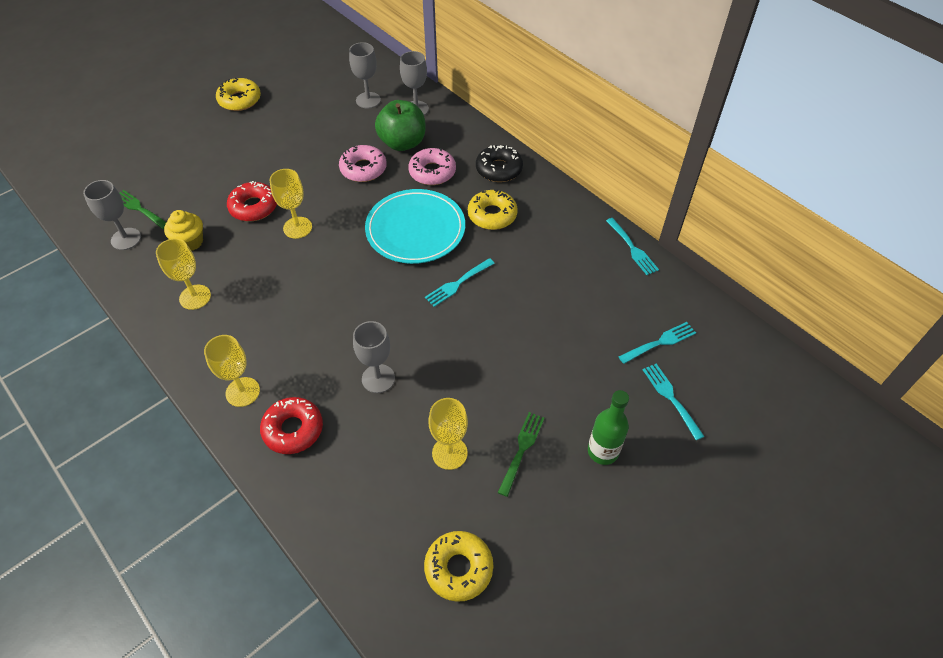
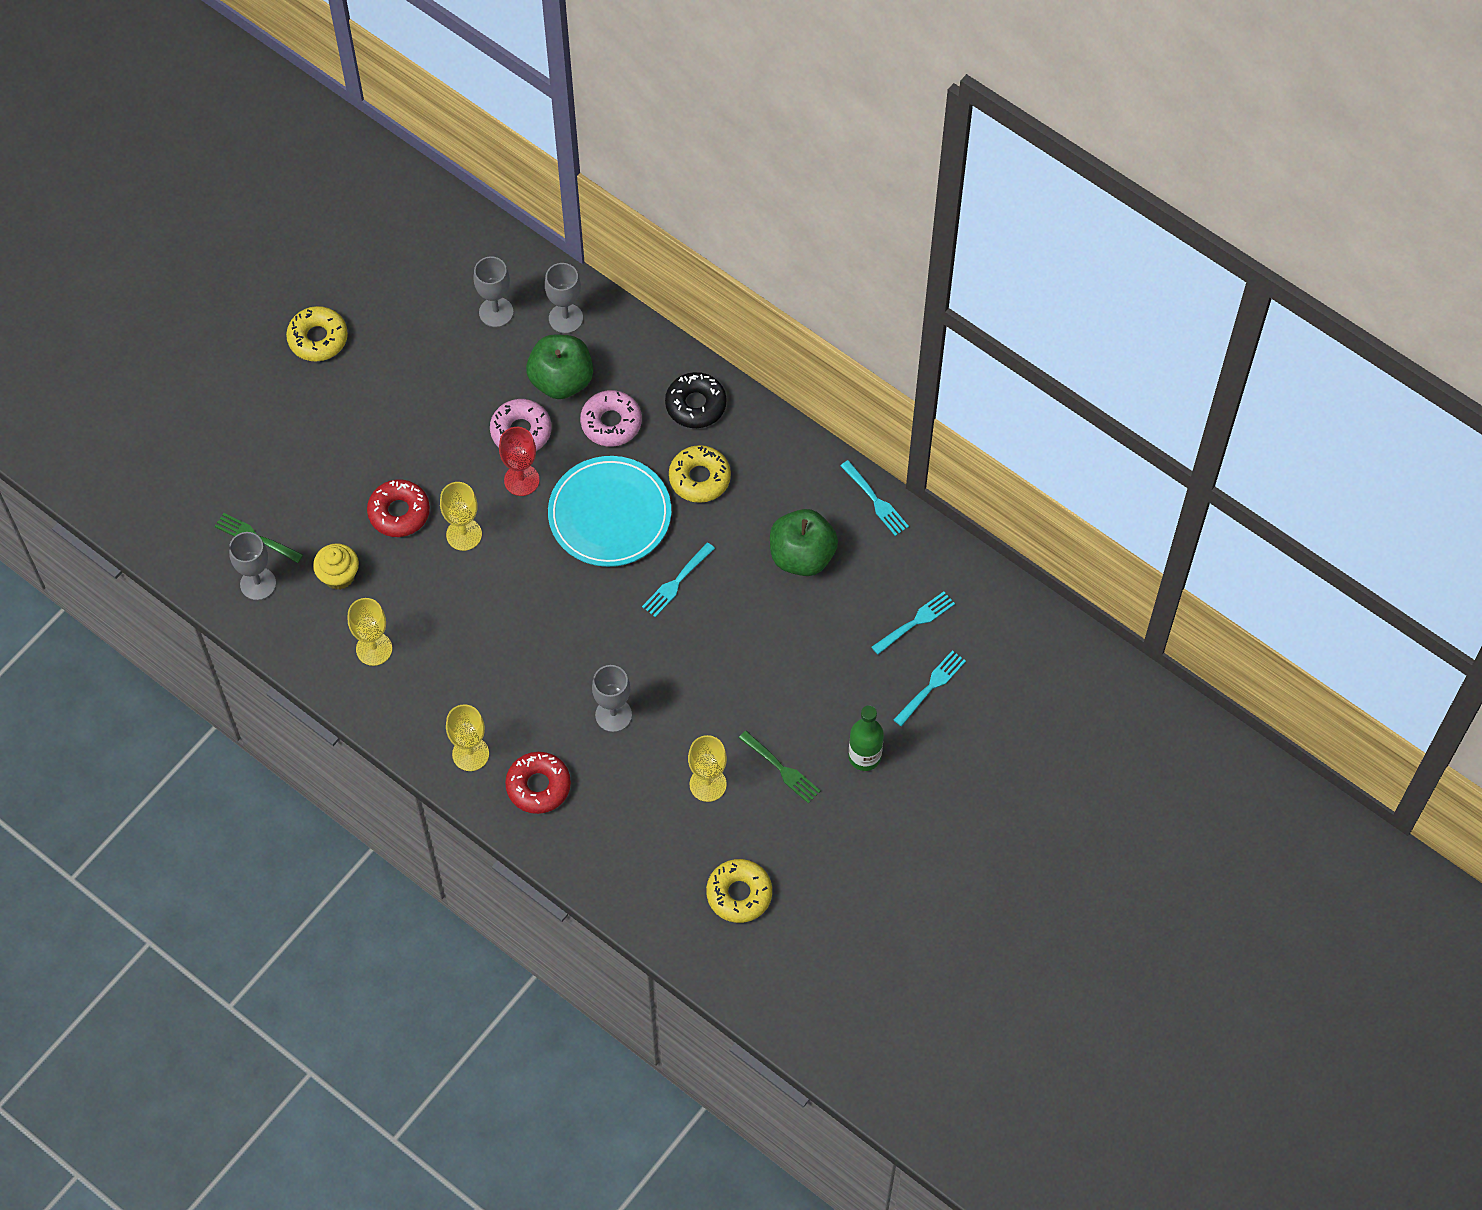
camera: 10 degrees left, 10 degrees up
(354, 198) = (521, 480): none -> red goblet
(522, 450) = (781, 769): green fork -> green fork turned 120 degrees clockwise
(566, 279) = (802, 556): none -> green apple
(671, 398) = (931, 686): turquoise fork -> turquoise fork turned 75 degrees clockwise

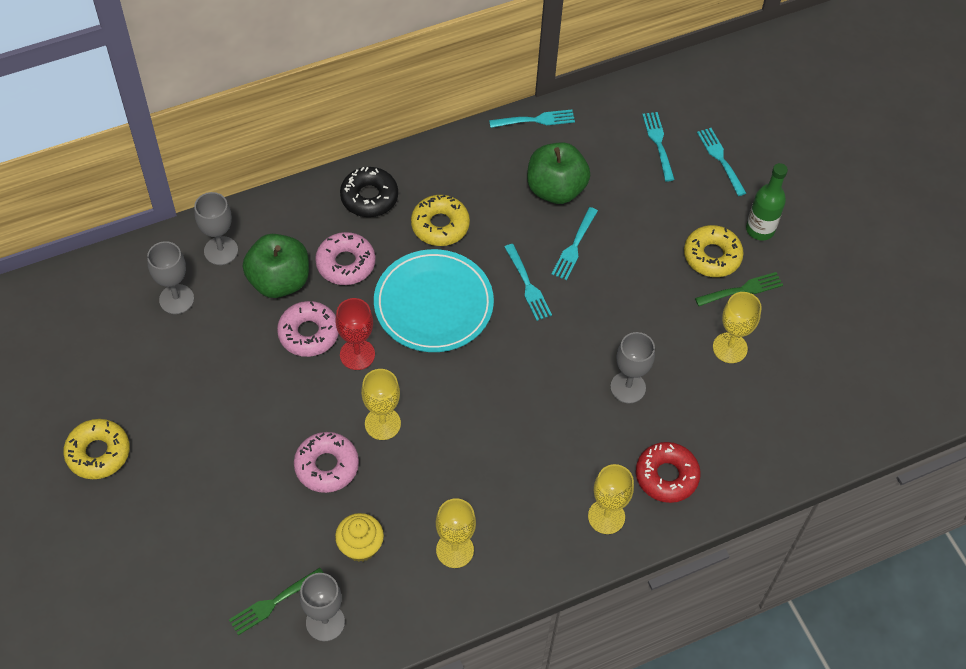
camera: 65 degrees left, 5 degrees down
(399, 512) = (326, 466): red donut -> pink donut
(739, 894) = (842, 371): yellow donut -> yellow donut (712, 256)
(744, 601) = (574, 246): none -> turquoise fork

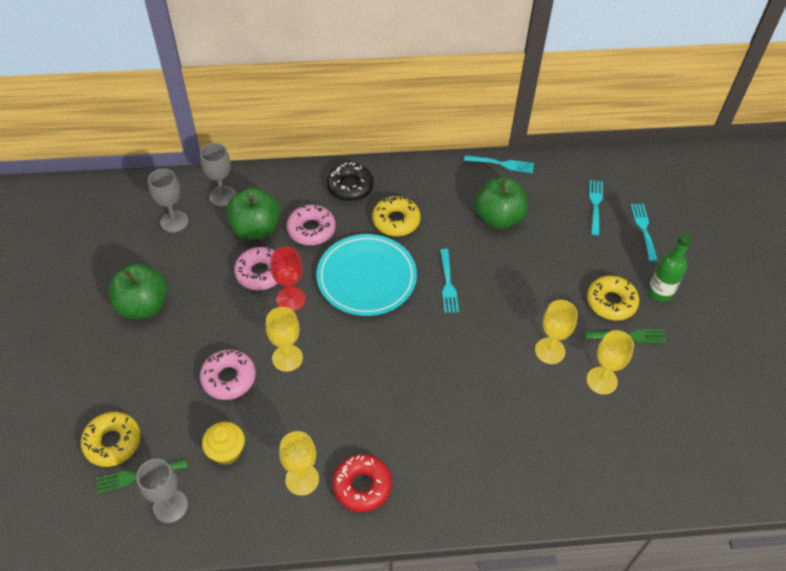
camera: 20 degrees right, 5 degrees down
(98, 453) = (63, 317): yellow donut -> yellow donut (113, 442)
(188, 412) = (143, 305): none -> green apple
(574, 246) = (497, 264): turquoise fork -> none
(606, 516) = (442, 491): yellow goblet -> yellow goblet (550, 351)
(628, 387) = (501, 388): grey goblet -> none
(666, 476) = (508, 473): red donut -> red donut (362, 486)

